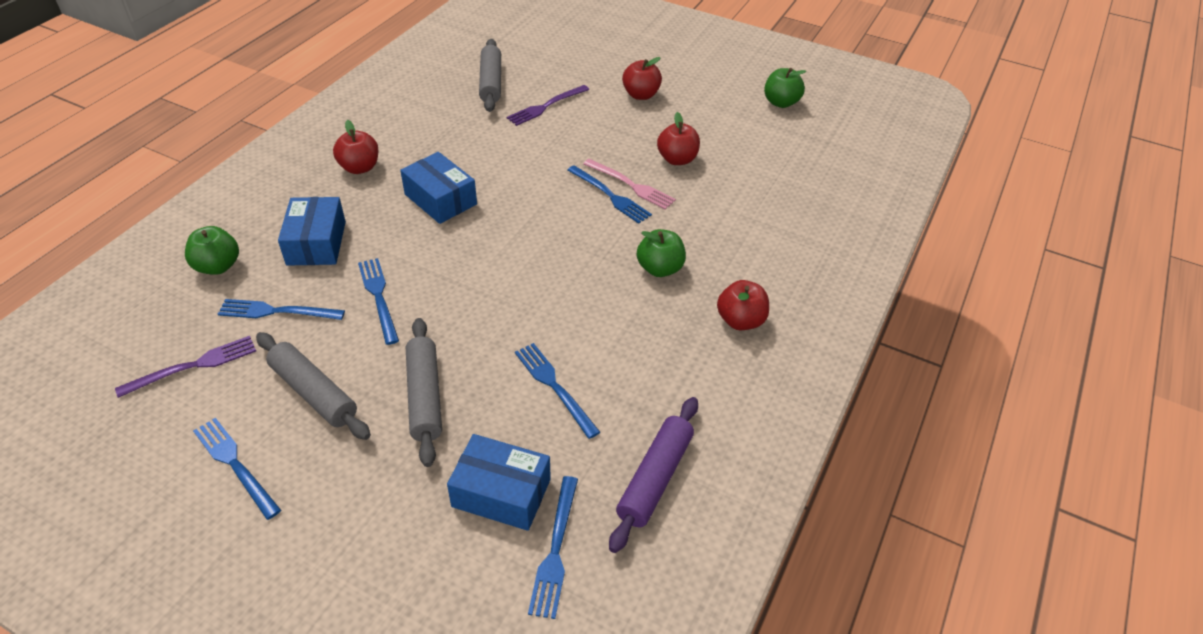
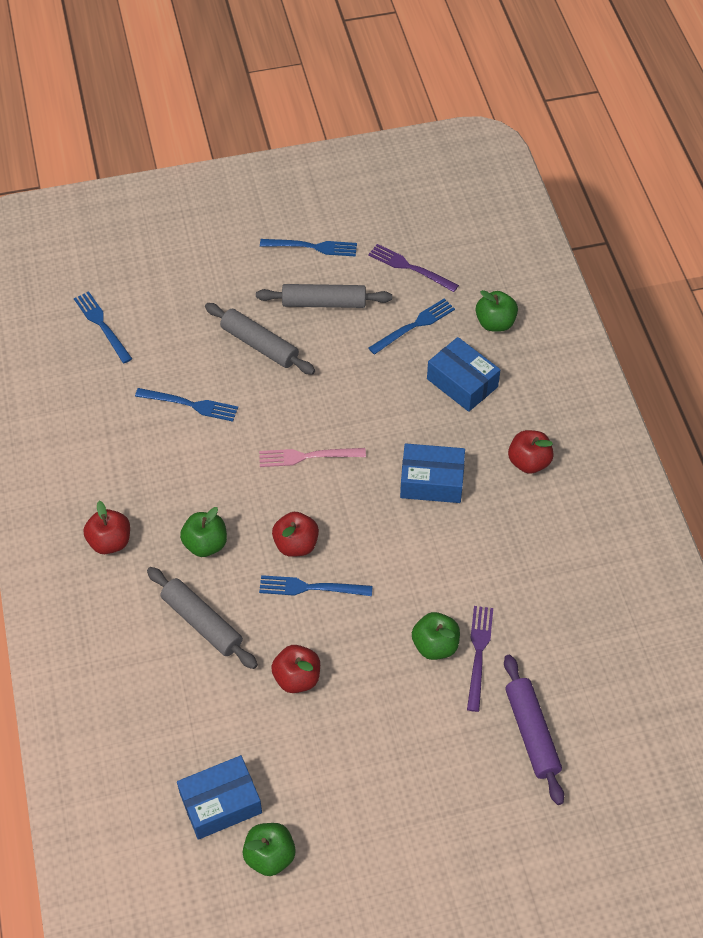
camera: 140 degrees right, 10 degrees up
(193, 366) = (410, 267): purple fork -> purple fork turned 105 degrees clockwise
(379, 297) = (368, 379): blue fork -> none
(491, 82) = (564, 644): grey rolling pin -> grey rolling pin (202, 622)
(501, 493) = (158, 330): blue box -> blue box (220, 803)
(567, 124) = (435, 645): none -> green apple
(631, 185) = (306, 613): pink fork -> pink fork (307, 456)
(641, 95) = (414, 747): red apple -> red apple (296, 544)
(655, 478) = (80, 395): purple rolling pin -> purple rolling pin (531, 733)

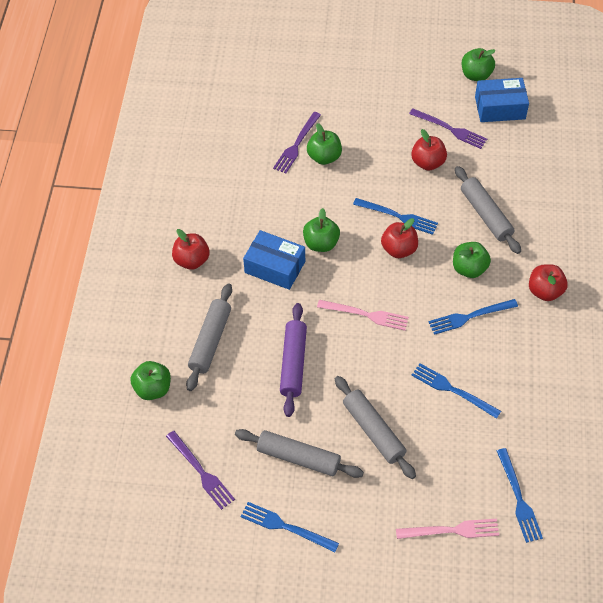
camera: 160 degrees left, 0 degrees up
(160, 283) = (451, 530): none -> pink fork
(282, 742) = (450, 129): none -> purple fork
(390, 525) = (321, 243): none -> green apple
(414, 326) = (225, 408): blue fork -> blue fork (469, 316)
(462, 383) = (210, 341): blue box -> grey rolling pin
(531, 733) = (285, 93): purple rolling pin -> purple rolling pin (293, 363)

